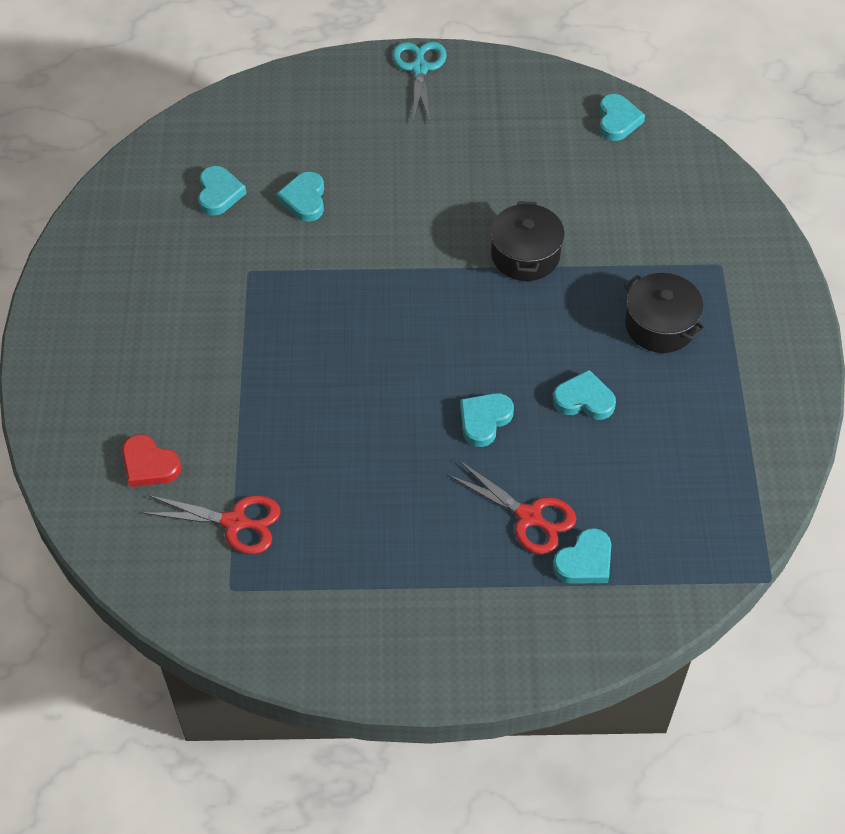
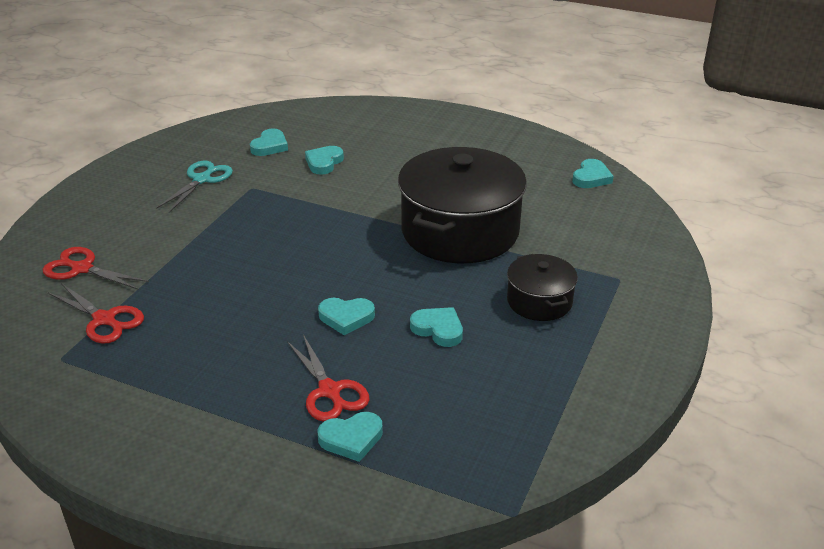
camera: 25 degrees right, 20 degrees down
(149, 465) = (81, 268): red heart -> red scissors
(419, 68) = (462, 120): turquoise scissors -> turquoise scissors (202, 179)
(484, 420) = (346, 317): turquoise heart -> turquoise heart turned 150 degrees counterclockwise
(525, 255) = (460, 231): black pot -> black pot, size x2.00

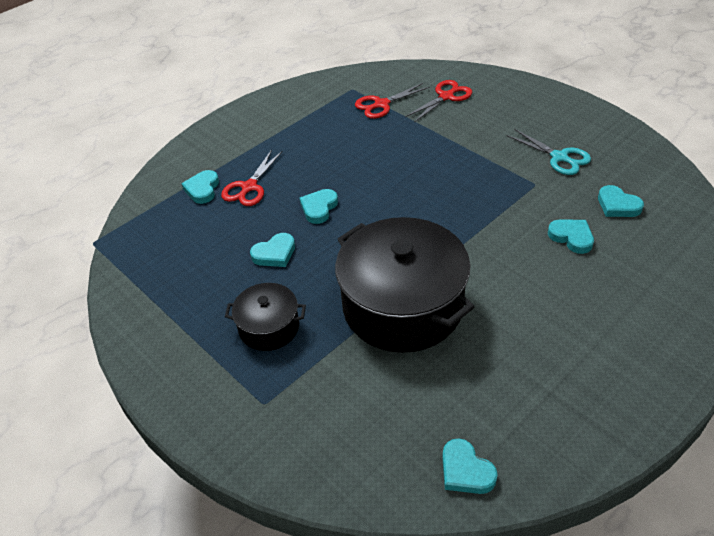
camera: 115 degrees right, 10 degrees up
(330, 391) = (249, 187): red scissors -> red scissors turned 60 degrees counterclockwise

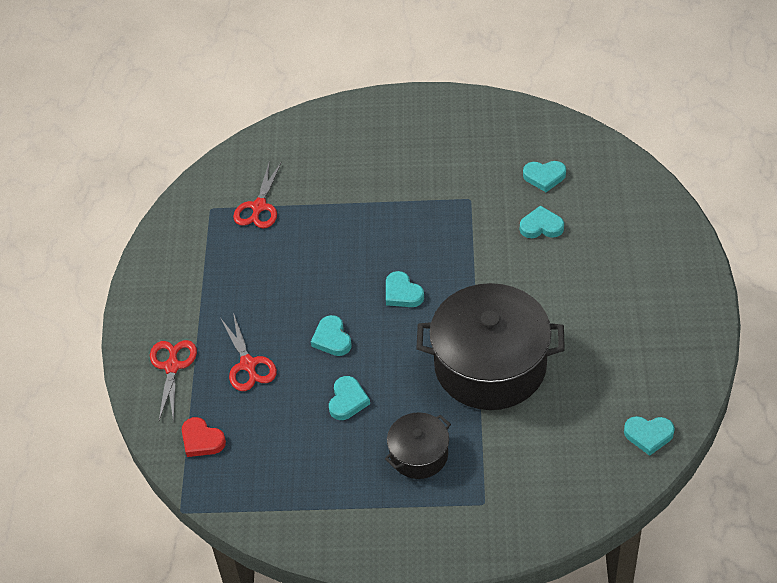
camera: 45 degrees left, 5 degrees up
(162, 211) = (202, 440): none -> red heart
(202, 189) = (209, 396): turquoise heart -> turquoise heart (402, 293)
(446, 96) = (306, 161): red scissors -> red scissors (172, 366)
(559, 157) = (462, 162): turquoise scissors -> none

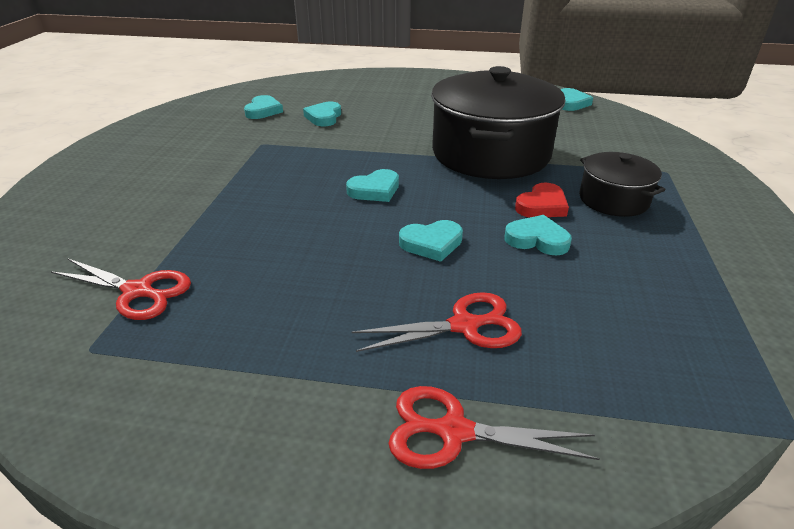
camera: 85 degrees left, 15 degrees down
(202, 440) = (628, 395): red heart -> red heart (542, 206)

